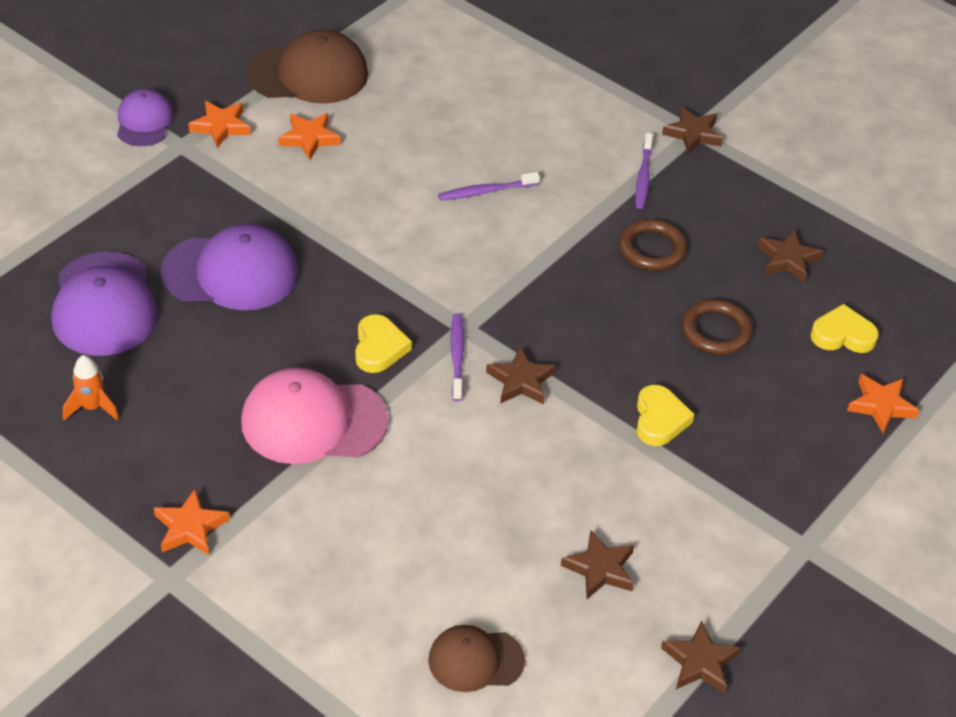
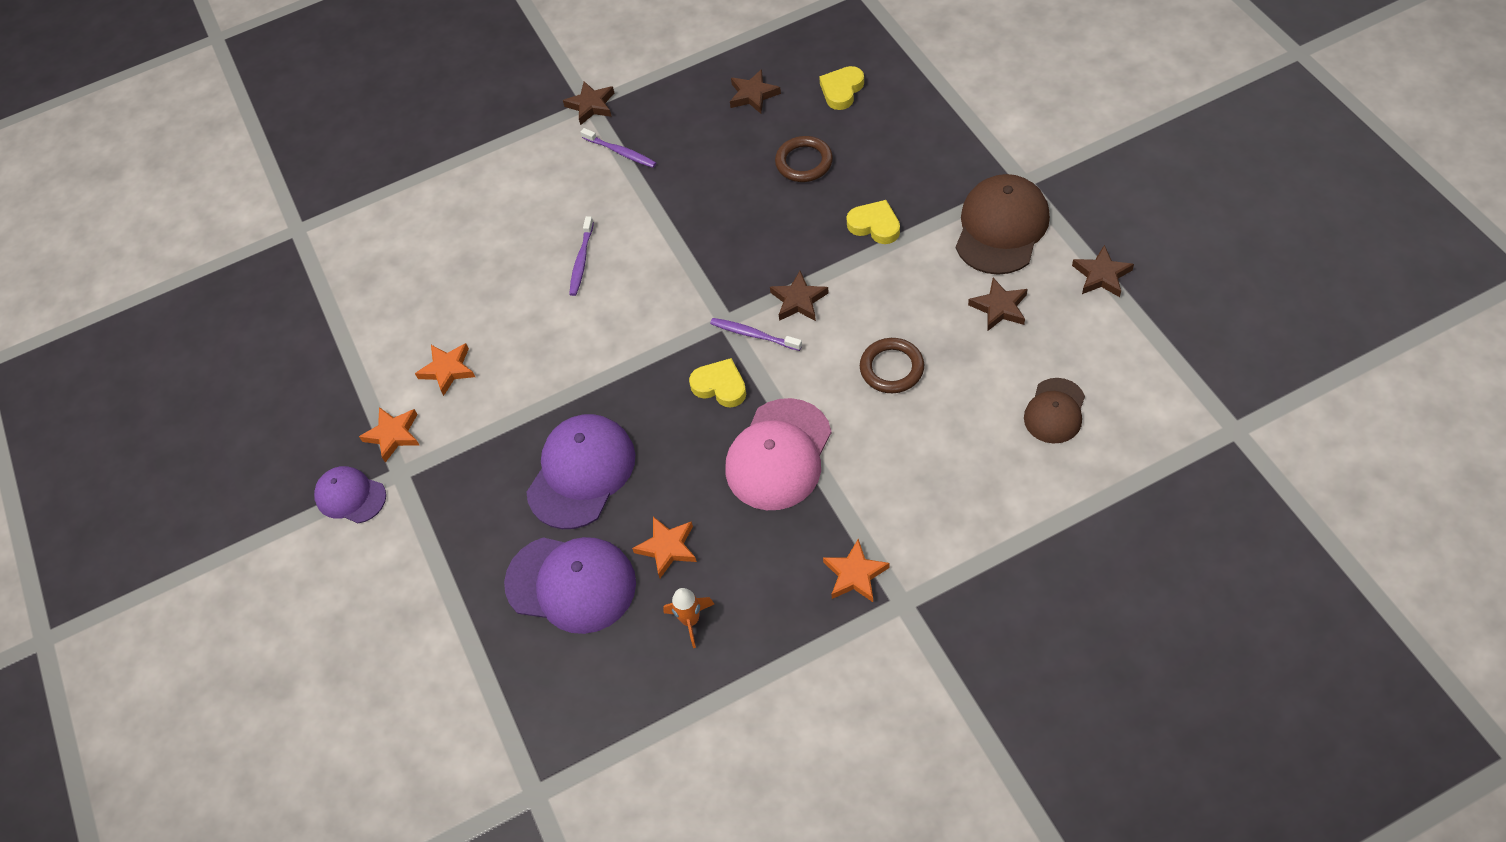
camera: 55 degrees left, 10 degrees up
(308, 74) = (364, 348): brown cap -> brown cap (1001, 228)
(652, 249) = (701, 173): brown ring -> brown ring (891, 368)
(881, 406) = (916, 93): orange star -> orange star (667, 548)

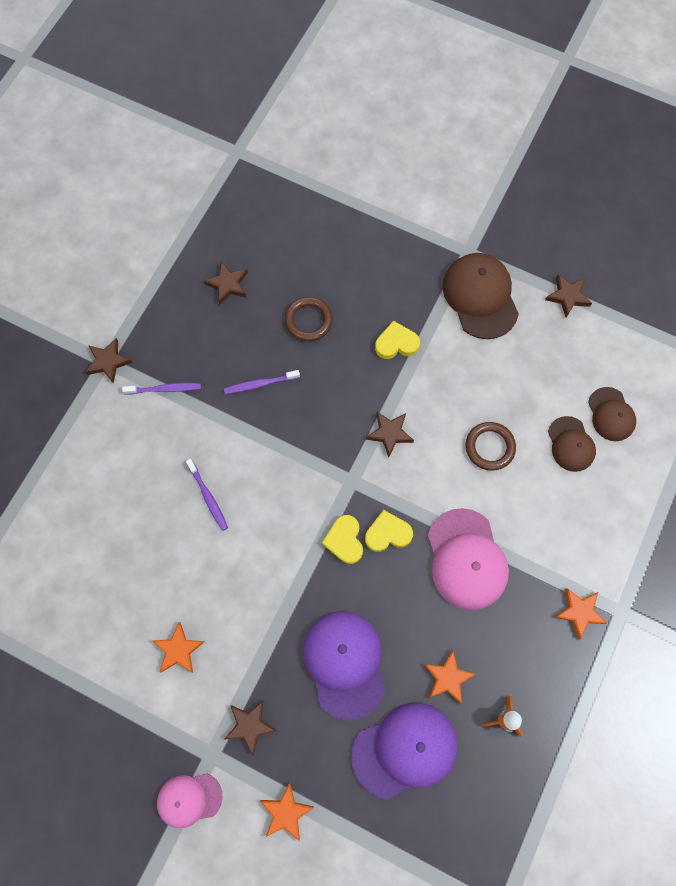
camera: 45 degrees left, 15 degrees up
(350, 496) = (189, 799): purple cap -> pink cap
(393, 435) = (180, 729): orange star -> orange star (286, 812)
(753, 335) = (379, 479): purple toothbrush -> purple toothbrush (260, 384)
(842, 90) = (290, 246): yellow heart -> yellow heart (344, 540)
(983, 414) = (571, 444): none -> brown cap
(999, 307) = (523, 359): brown star -> brown star (250, 725)

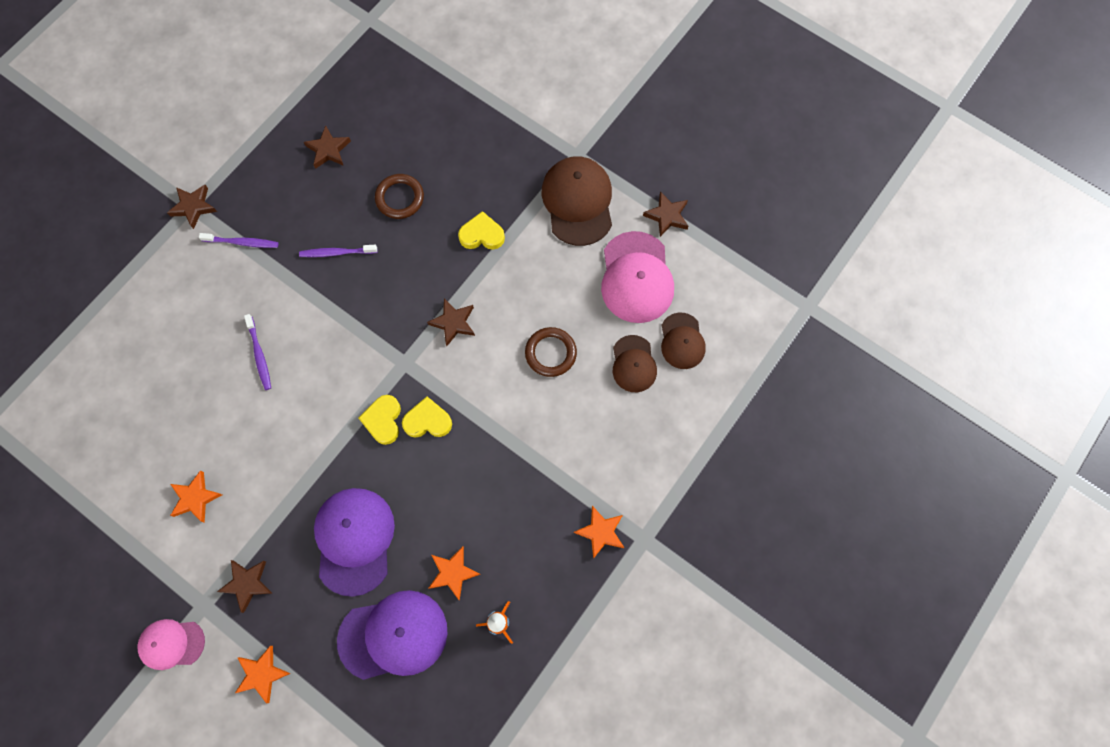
camera: 10 degrees right, 0 degrees up
(466, 559) = (500, 460): pink cap -> pink cap (636, 277)

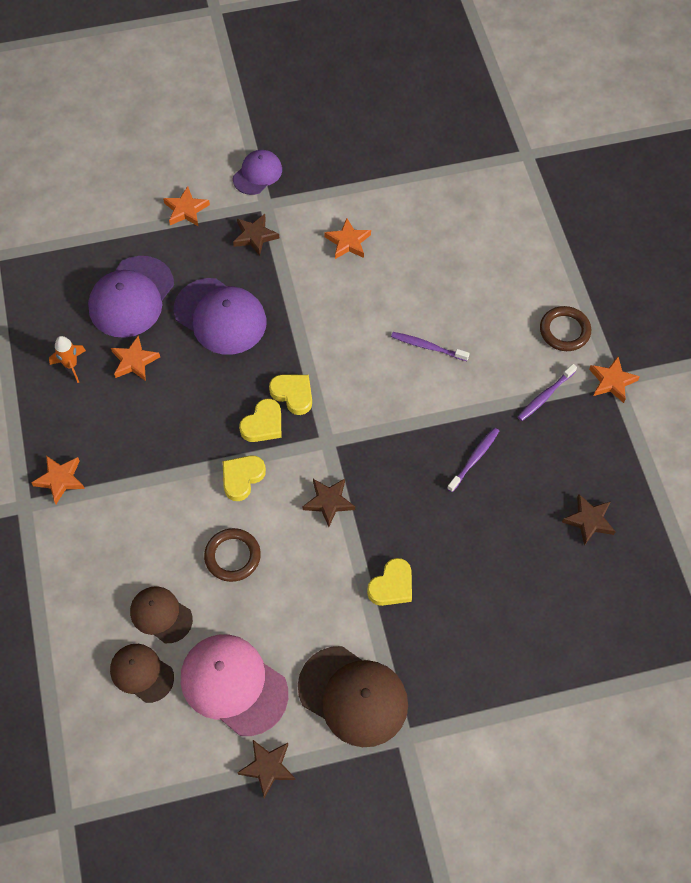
camera: 130 degrees right, 10 degrees down
(171, 644) = (257, 174): pink cap -> purple cap
(193, 207) = (612, 381): brown star -> orange star
(400, 198) = (488, 545): brown ring -> brown ring (564, 331)
(485, 398) = (242, 478): none -> yellow heart

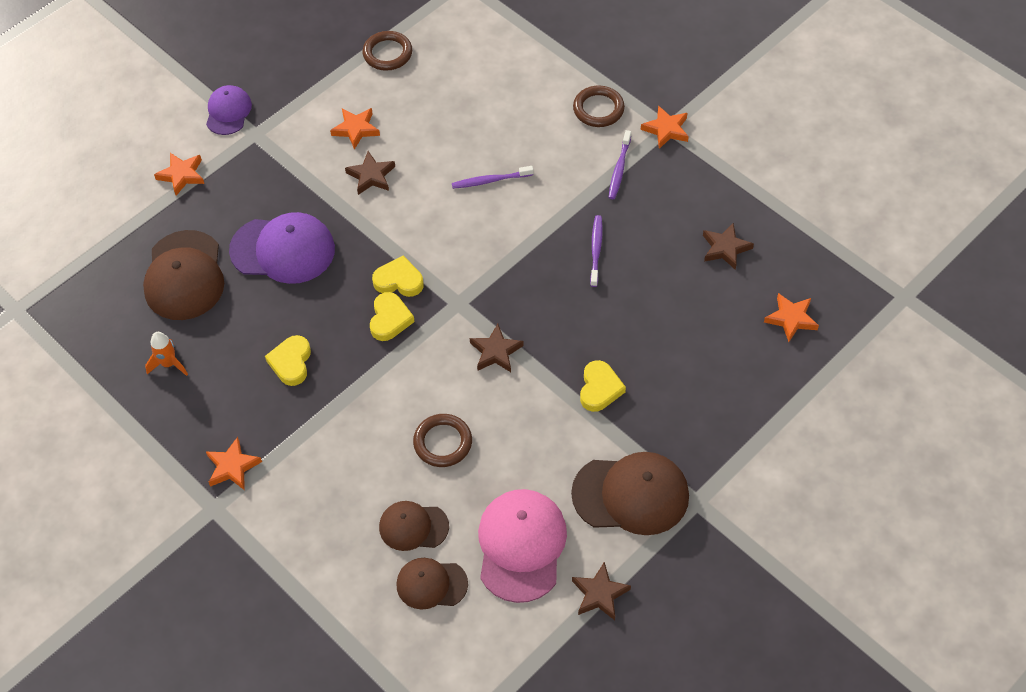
camera: 30 degrees left, 5 degrees down
(131, 297) = (184, 276): purple cap -> brown cap
(134, 361) = (228, 329): orange star -> orange star (791, 319)
(233, 685) = (521, 546): pink cap -> pink cap turned 90 degrees clockwise
(242, 478) = (403, 374): yellow heart -> yellow heart (291, 362)
(255, 236) = (265, 166): brown star -> brown star (371, 176)
(419, 188) = (387, 53): none -> brown ring

